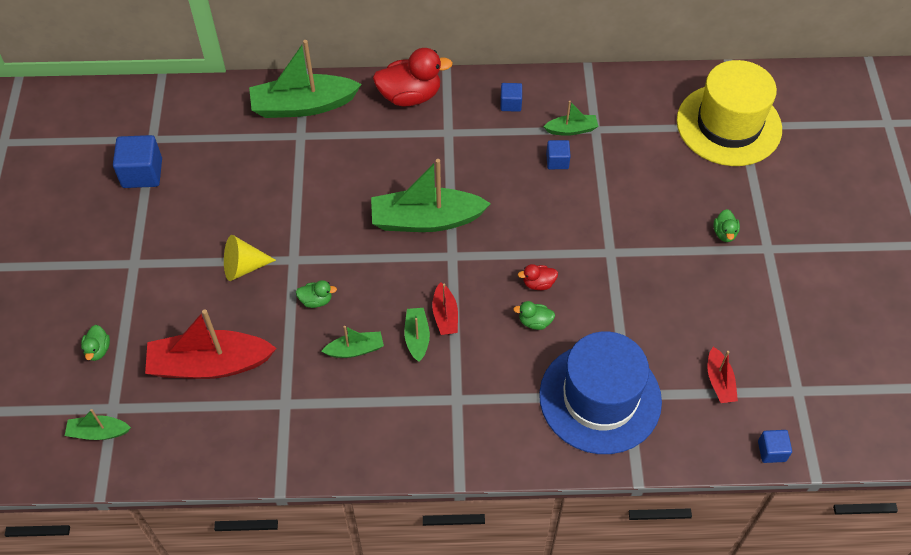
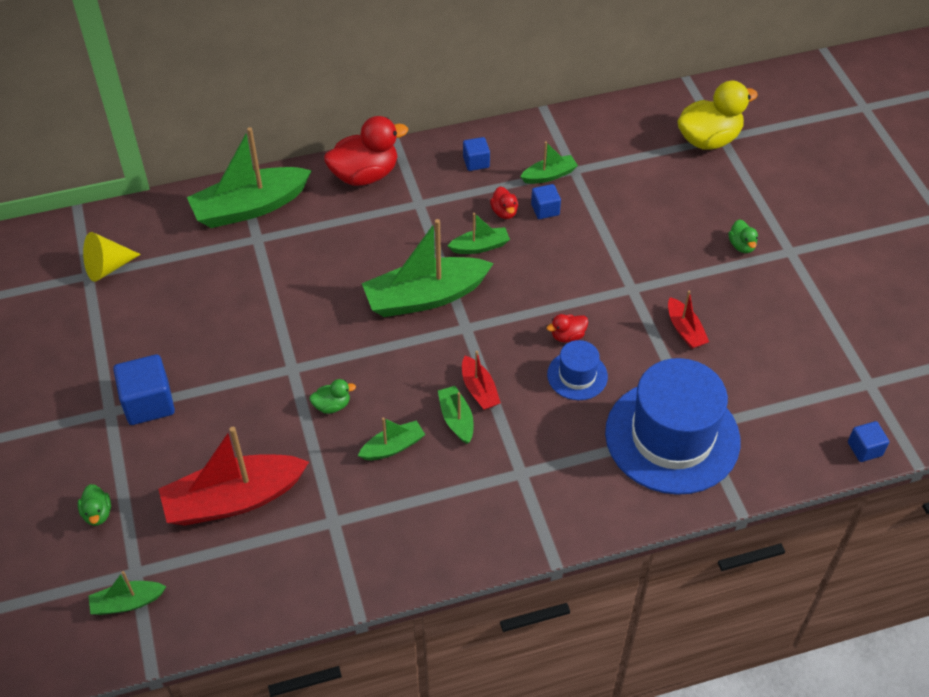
camera: 15 degrees left, 5 degrees down
(142, 173) = (88, 314): blue cube -> blue cube (148, 403)
(243, 267) = (238, 388): yellow cone -> yellow cone (107, 267)
(488, 184) = (480, 246): none -> green boat
(520, 156) = (504, 212): none -> red duck
(534, 322) = (577, 375): green duck -> blue hat
(719, 381) = (788, 392): red boat -> red boat (685, 330)
(728, 125) = (708, 139): yellow hat -> yellow duck

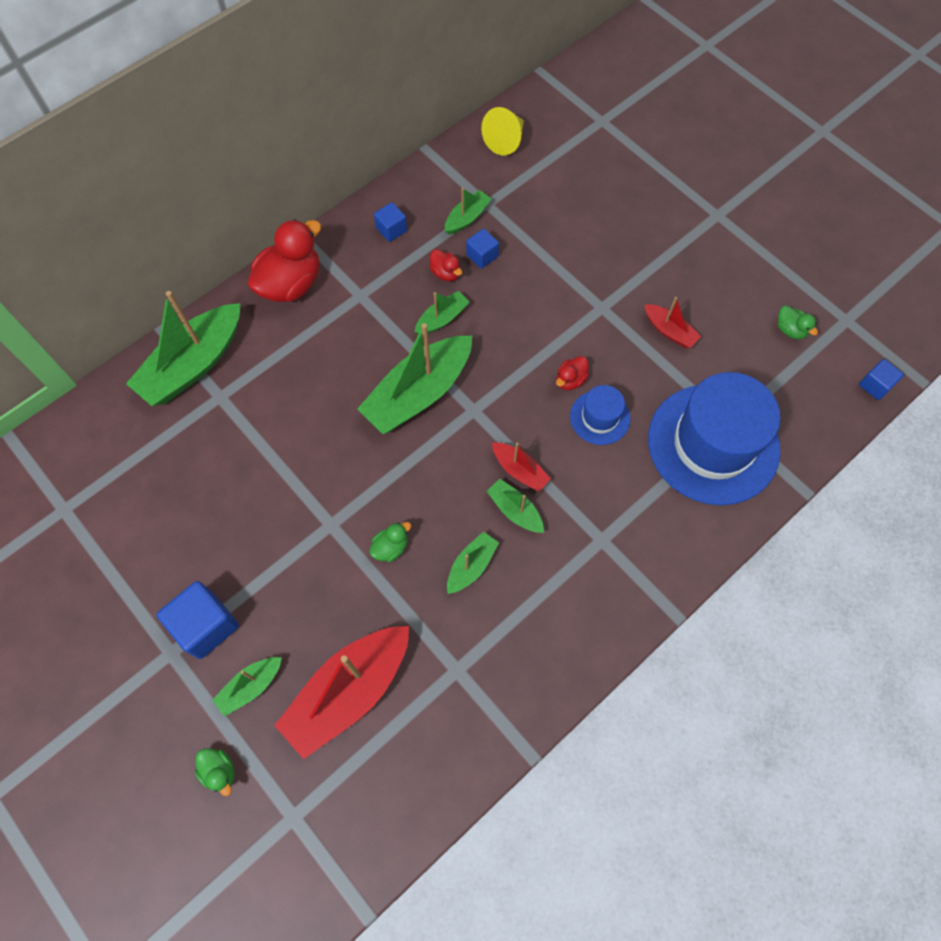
camera: 25 degrees left, 15 degrees up
(107, 267) = (80, 492): yellow cone -> yellow cone (505, 140)
(127, 602) = (303, 853): green boat -> green boat (250, 686)
(708, 139) = (591, 127): yellow duck -> none
(741, 245) = (674, 225): green duck -> green duck (790, 330)

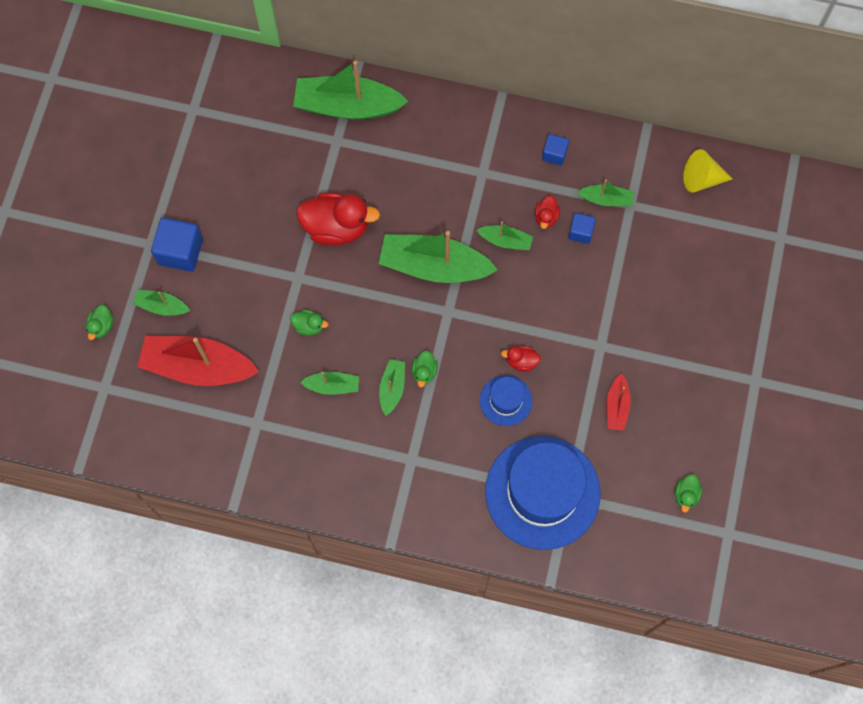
camera: 55 degrees right, 5 degrees up
(291, 284) = (456, 120): red duck -> red duck (336, 227)
(519, 470) = (424, 372): red boat -> green duck
(875, 385) = (682, 585): blue cube -> none

